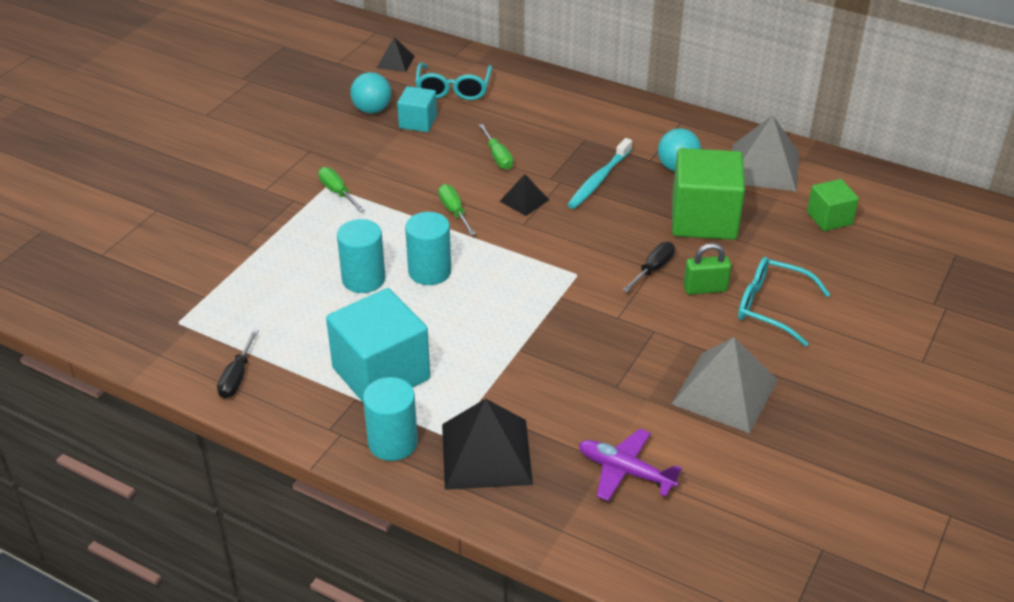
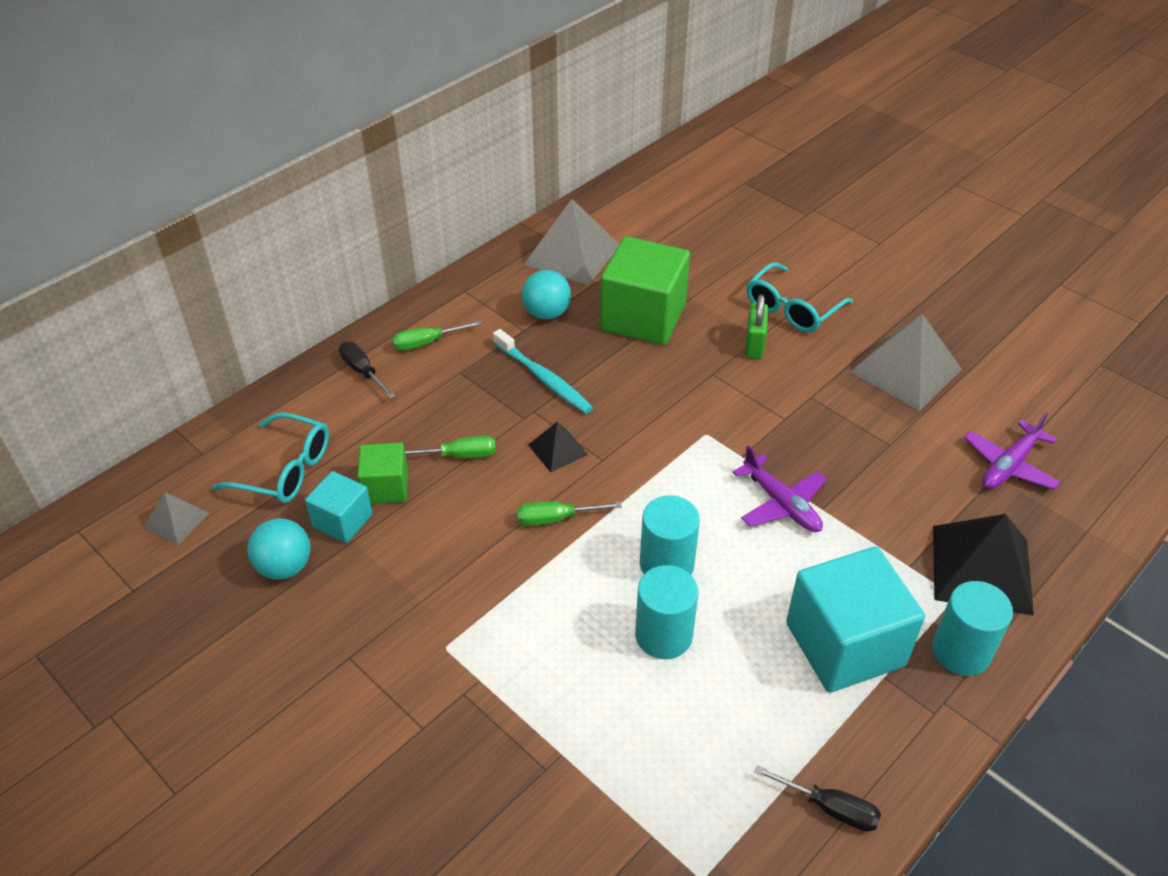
camera: 75 degrees left, 5 degrees up
(337, 192) = (466, 637): green screwdriver -> green screwdriver (427, 343)
(395, 62) = (176, 520): black pyramid -> grey pyramid
(515, 325) = (781, 504): none -> purple plane
(653, 269) = (714, 374): black screwdriver -> black screwdriver (363, 371)
(829, 218) = (670, 236): green cube -> green cube (386, 487)

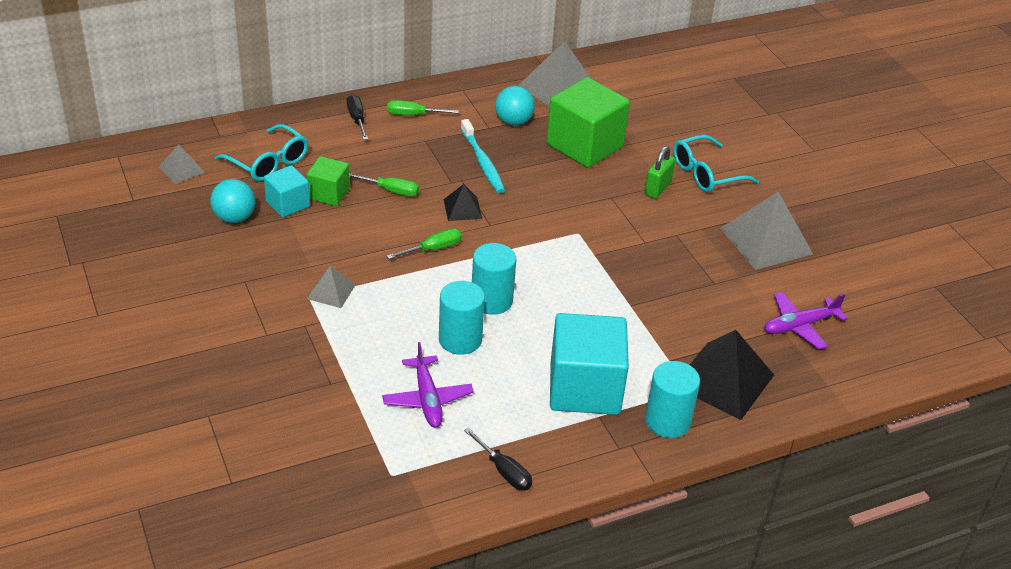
camera: 20 degrees right, 5 degrees down
(468, 629) = (331, 291): none -> grey pyramid
(556, 519) = (433, 249): green screwdriver -> green screwdriver turned 135 degrees clockwise
(781, 504) = (602, 292): purple plane -> purple plane (427, 399)

